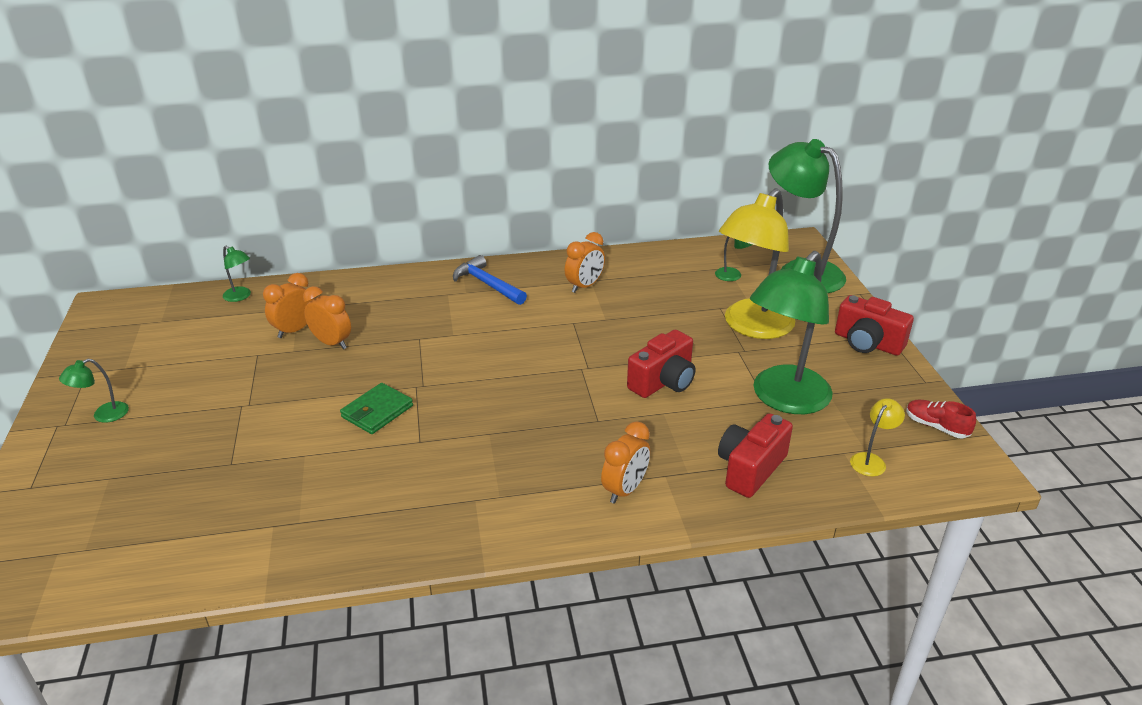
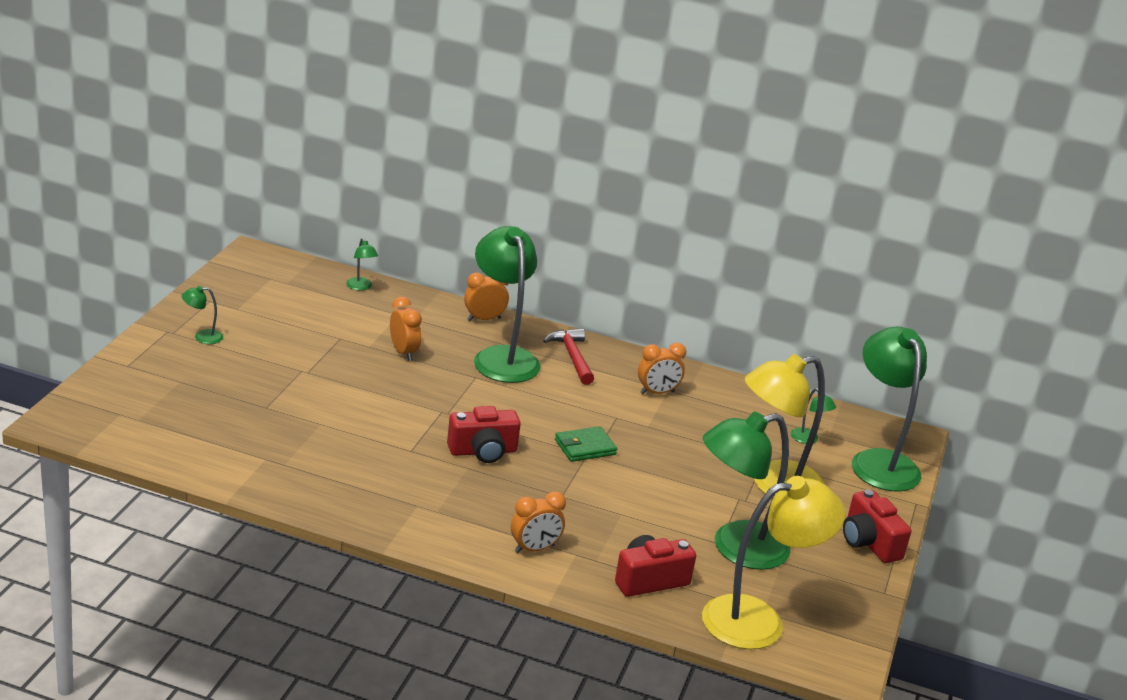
camera: 25 degrees right, 5 degrees down
(294, 330) = (382, 331): orange clock -> orange clock (484, 319)
(377, 411) = (397, 417): green wallet -> green wallet (585, 447)
(427, 309) = (502, 357): none -> green lamp
(487, 284) = (572, 357): blue hammer -> red hammer
(663, 382) = (646, 492): red camera -> red camera (483, 451)
(871, 460) = (758, 620): yellow lamp -> yellow lamp, size x2.47
(936, 427) = (848, 625): red shoe -> none

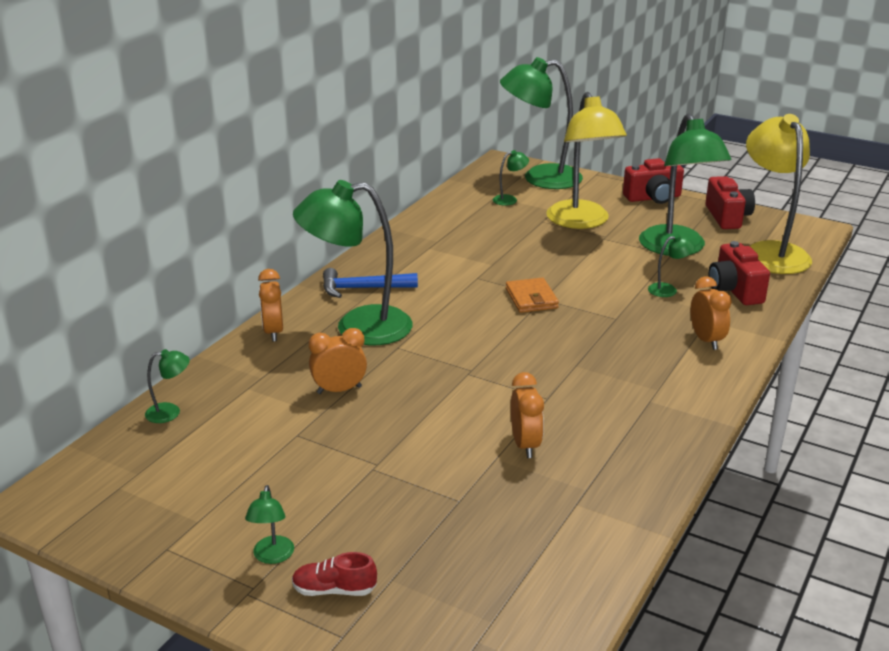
camera: 75 degrees left, 0 degrees up
(170, 361) = (334, 590): none -> red shoe
(483, 451) = (544, 354): red camera -> red camera (727, 217)
(572, 357) = (363, 288): red hammer -> blue hammer
(585, 447) = (531, 298): green wallet -> orange wallet
(634, 534) = (668, 289): none -> green lamp
(657, 392) = (433, 253): orange clock -> orange clock (525, 445)

